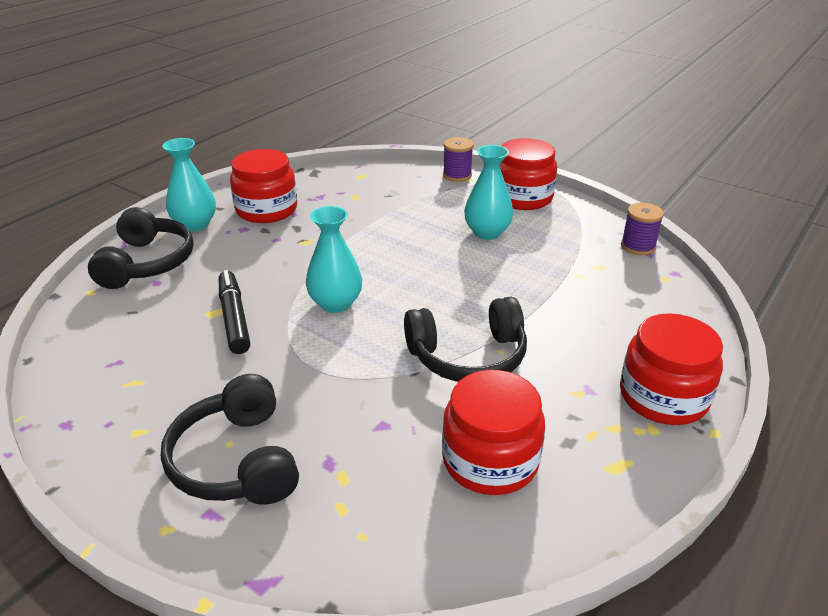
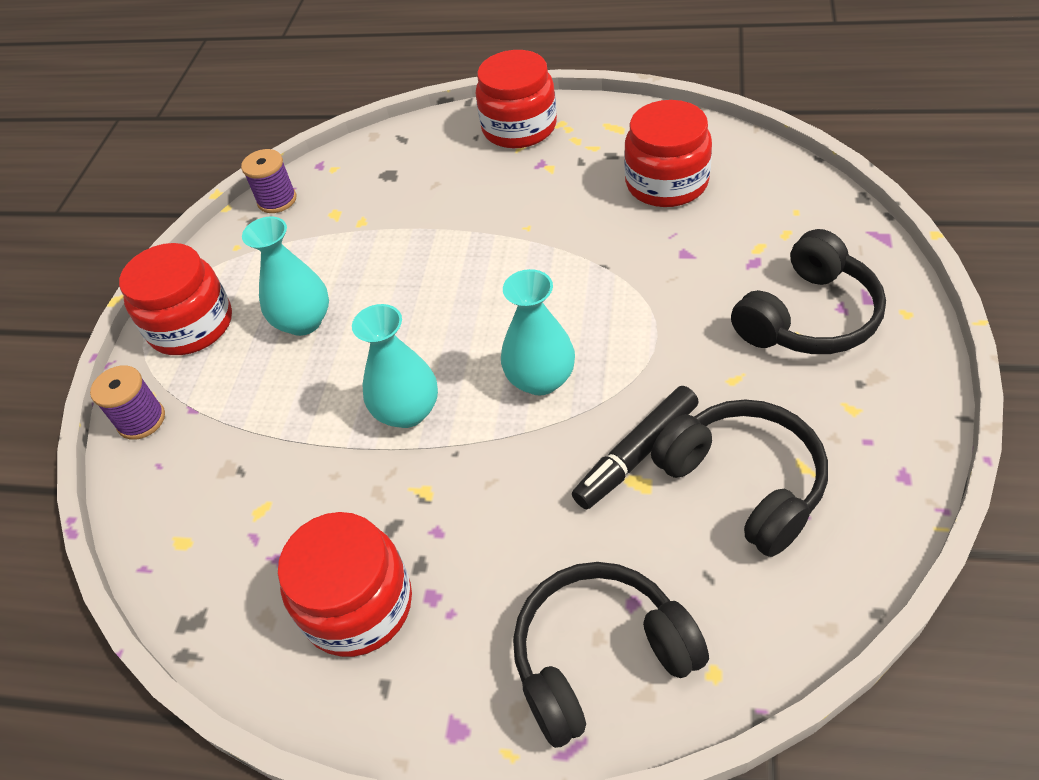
camera: 110 degrees left, 15 degrees up
(195, 224) = (457, 680): turquoise vase -> turquoise vase (407, 411)
(468, 356) = (552, 243): black headphones -> black headphones (744, 482)

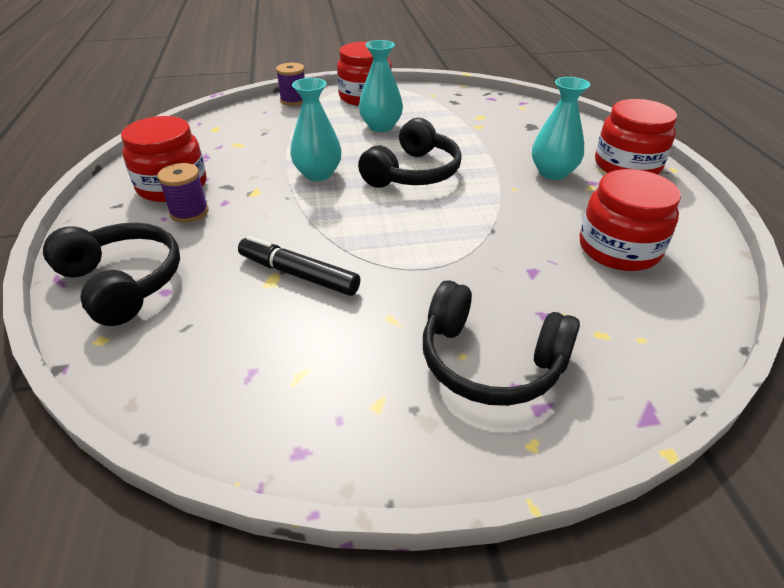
camera: 65 degrees right, 10 degrees down
(277, 200) = (480, 97): purple spool -> purple spool (189, 212)
(541, 379) = (360, 219): turquoise vase -> turquoise vase (553, 172)
(744, 482) = (278, 337): black headphones -> black headphones (413, 173)

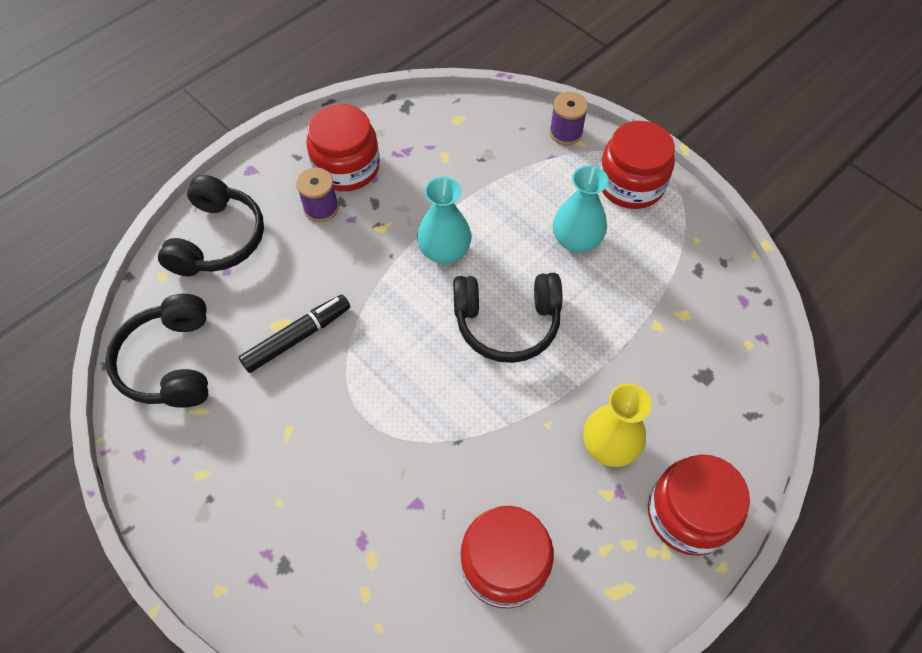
camera: 55 degrees right, 20 degrees up
(299, 275) = (297, 337): black marker -> black marker turned 60 degrees clockwise
(490, 361) = (283, 524): black headphones -> black headphones (170, 362)
(553, 172) = (609, 445): turquoise vase -> yellow vase

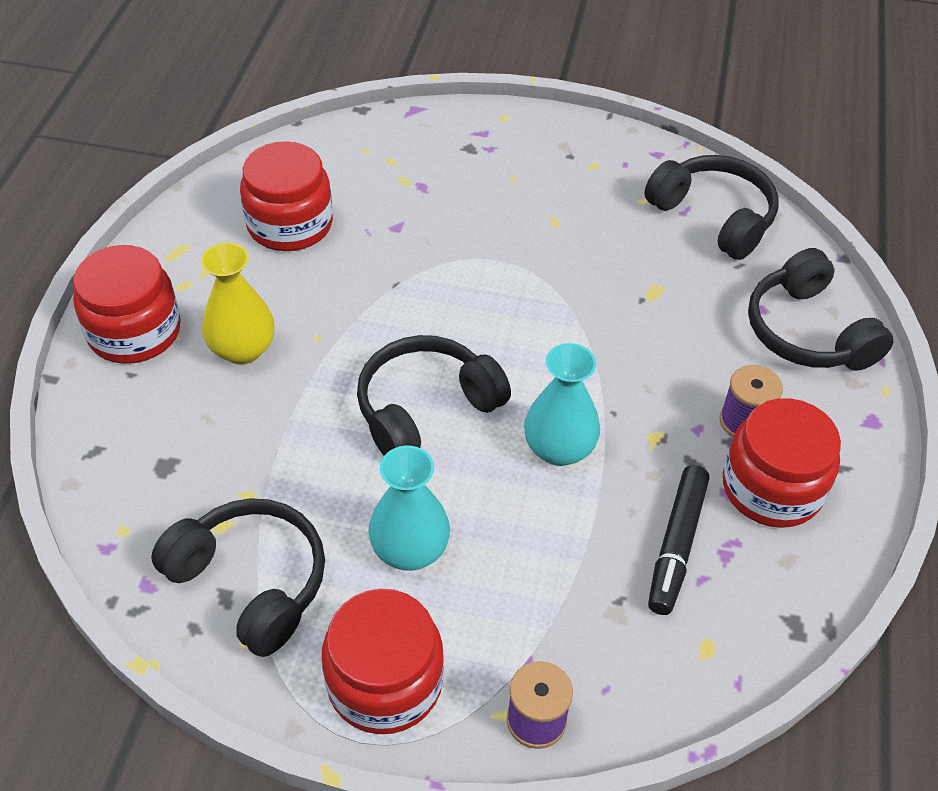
camera: 145 degrees right, 10 degrees down
(297, 337) = (626, 289): black marker -> black marker (676, 545)
(679, 270) = (251, 582): none -> black headphones

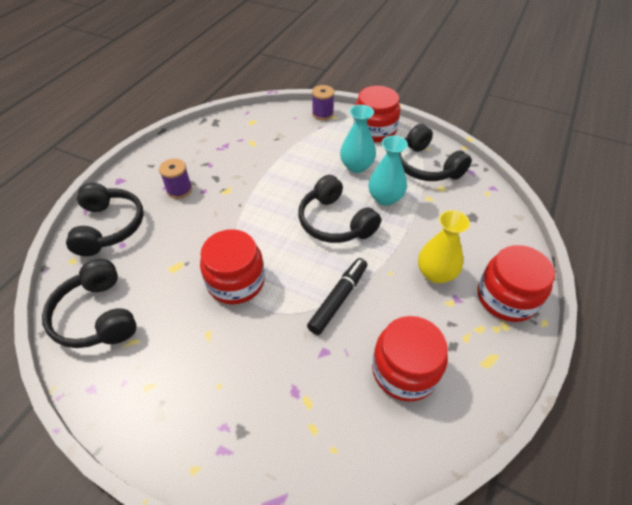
camera: 165 degrees left, 0 degrees up
(426, 409) = (335, 222): black headphones -> black headphones turned 75 degrees clockwise
(559, 449) = (275, 193): turquoise vase -> turquoise vase (385, 198)
(676, 545) = (243, 151): black marker -> black marker (338, 299)
(772, 487) = (188, 163): red jar -> red jar (236, 281)

